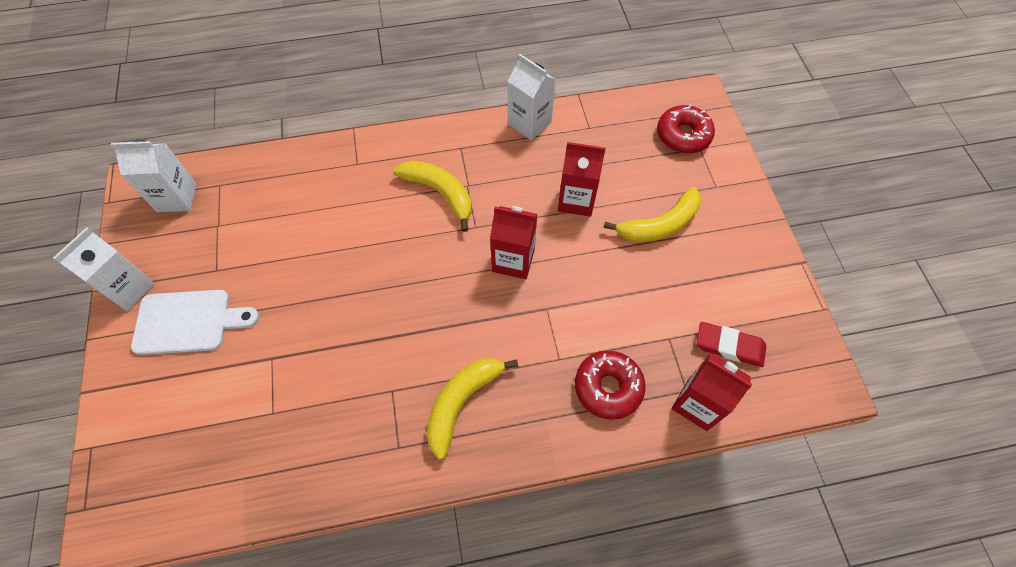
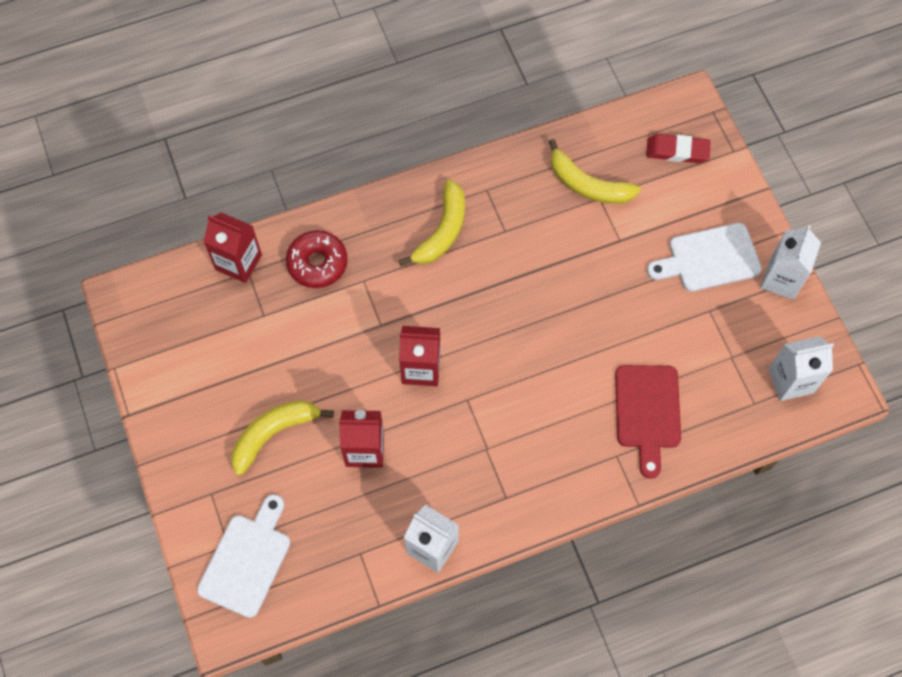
camera: 170 degrees right, 5 degrees up
(315, 192) = (647, 412): none -> red cutting board
(440, 193) = (513, 433): yellow banana -> yellow banana (587, 185)
(683, 135) = (247, 560): red donut -> white cutting board
(729, 346) = (207, 317): red eraser -> red eraser (677, 151)

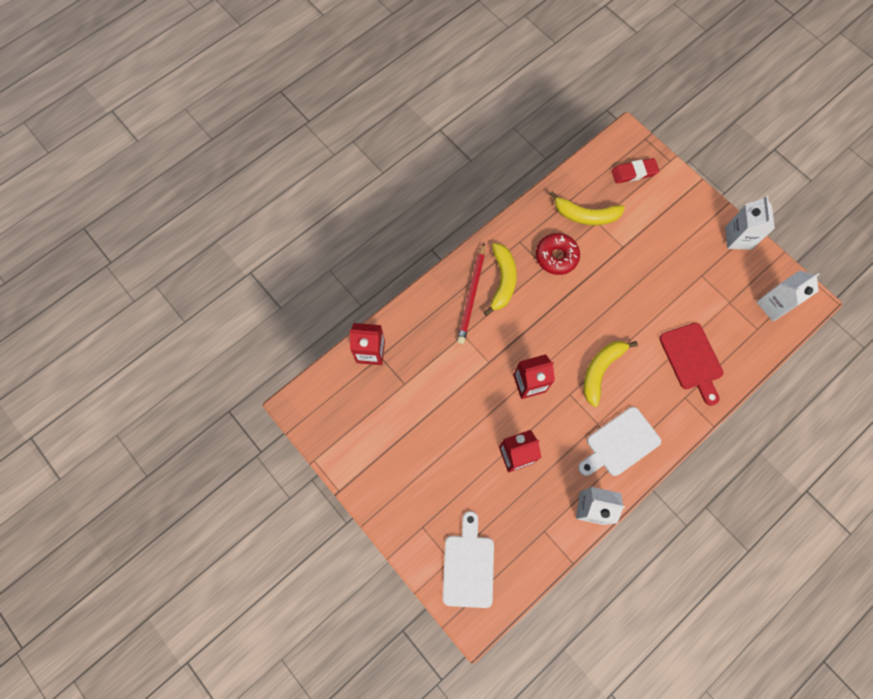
camera: 20 degrees left, 5 degrees up
(274, 433) = (448, 466): yellow banana -> yellow banana (600, 370)
(317, 263) = (426, 333): red donut -> red donut (556, 257)
(395, 236) = (472, 295): none -> red pencil
(709, 259) = (686, 240): white cutting board -> white cutting board (620, 443)

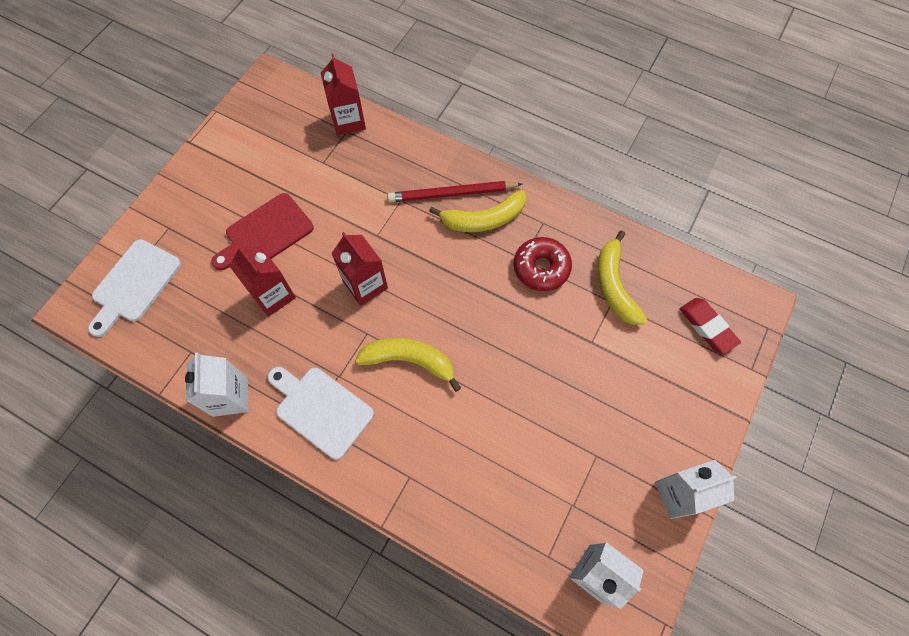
camera: 70 degrees right, 5 degrees down
(468, 566) = (134, 284): white cutting board -> white cutting board turned 135 degrees clockwise
(692, 360) = (466, 473): red cutting board -> red cutting board (265, 233)

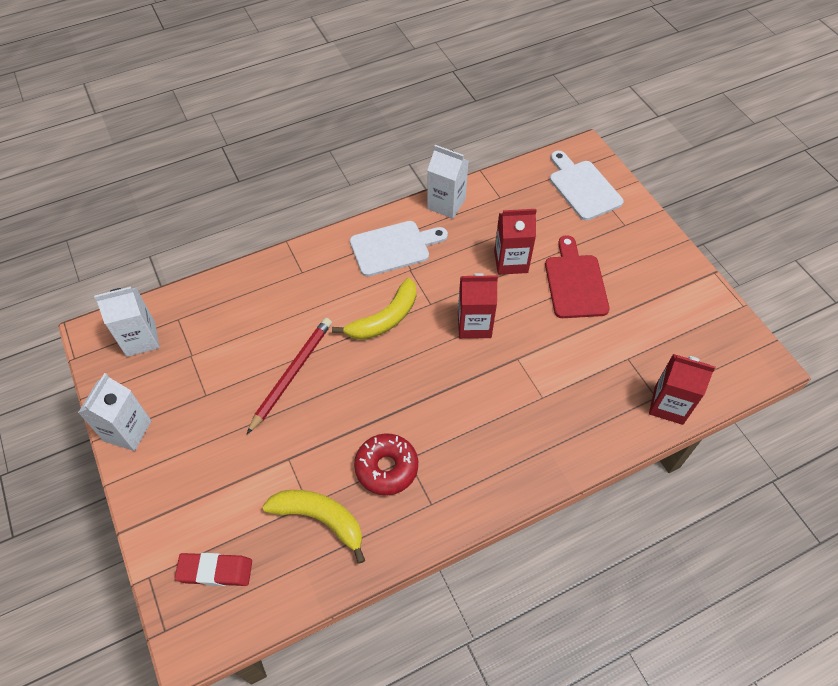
camera: 125 degrees right, 10 degrees down
(452, 194) = (520, 444): red pencil -> red pencil (291, 374)
(483, 219) = (472, 452): yellow banana -> none

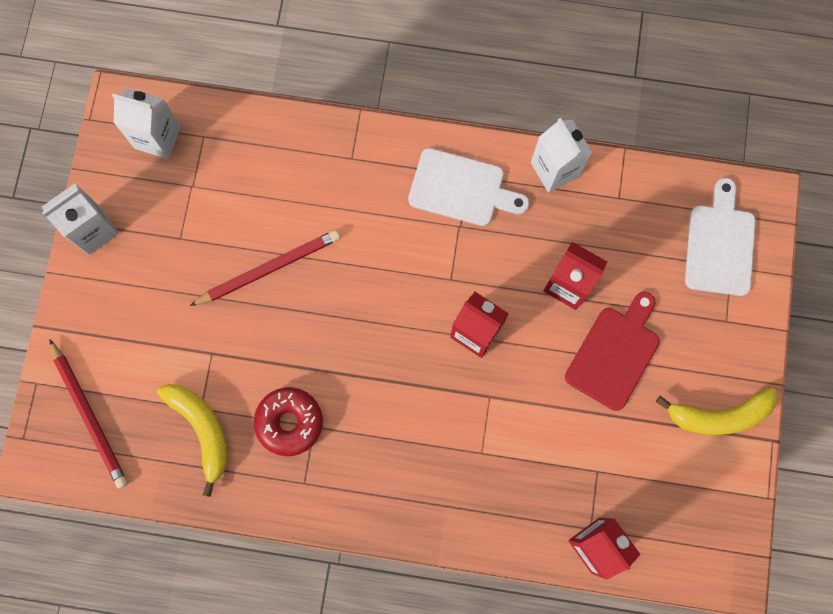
camera: 35 degrees right, 20 degrees up
(215, 571) = (90, 415): red eraser -> red pencil
(384, 319) = (394, 267): yellow banana -> yellow banana (718, 416)

